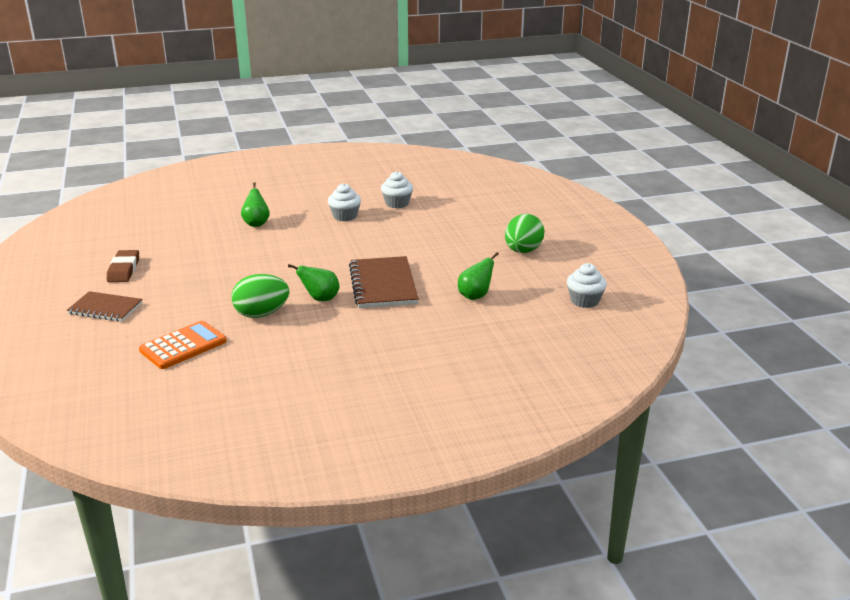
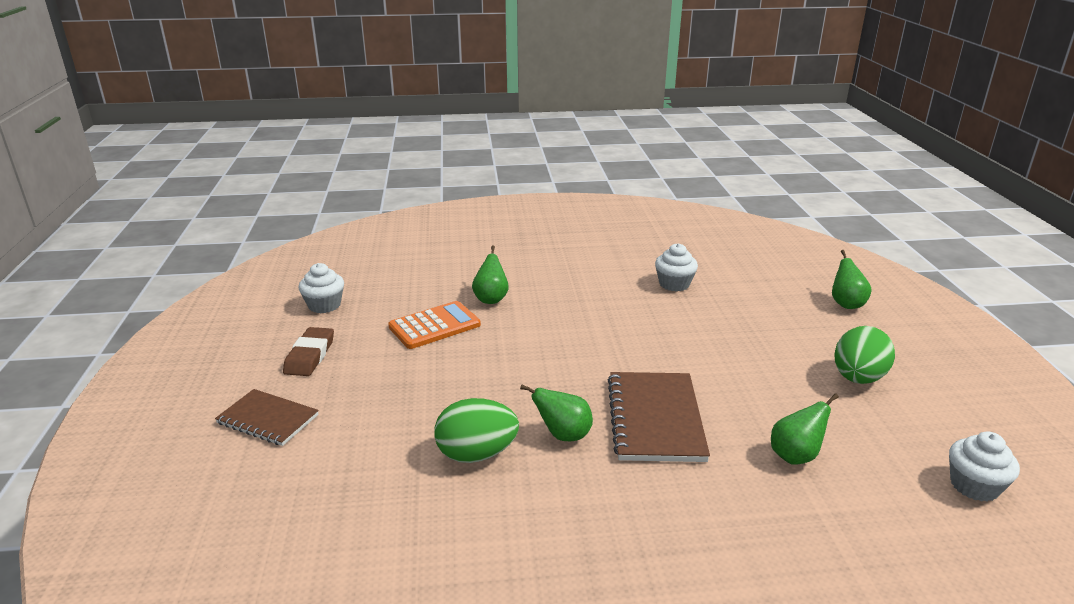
camera: 10 degrees right, 0 degrees up
(183, 346) = (354, 504): orange calculator -> orange calculator (434, 326)
(345, 216) = (605, 298): white cupcake -> white cupcake (324, 305)
(522, 207) = (846, 304): none -> green pear

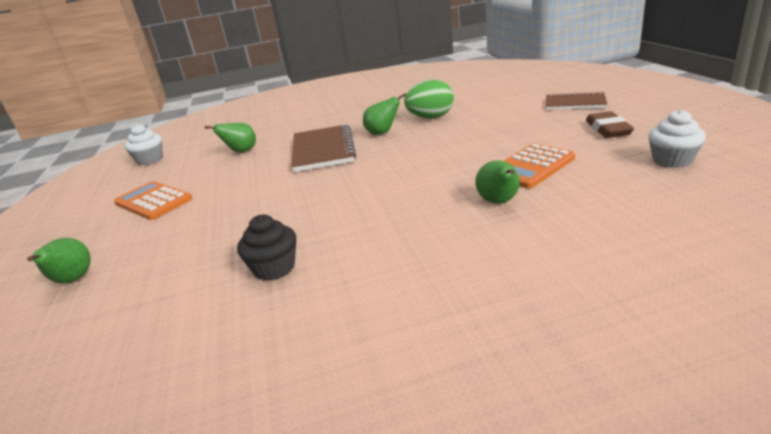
camera: 175 degrees right, 0 degrees up
(674, 284) = (274, 268): white cupcake -> black cupcake
(857, 378) = (153, 201): green egg -> orange calculator

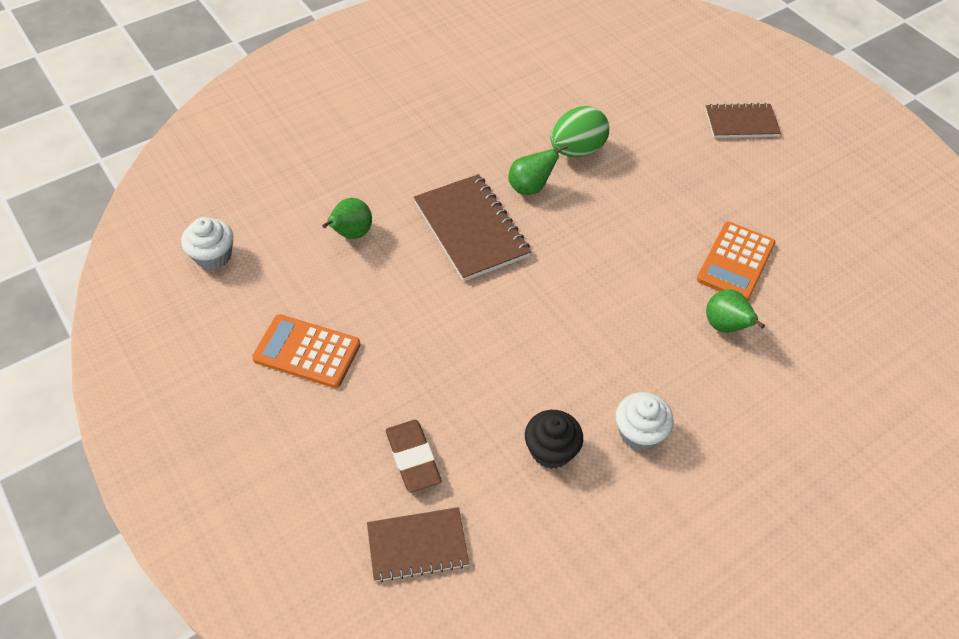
camera: 25 degrees left, 25 degrees up
(72, 280) = (328, 499): green pear -> none
(100, 319) = (417, 545): none -> brown notebook
(608, 129) = (791, 185): brown eraser -> brown eraser (413, 458)
(672, 160) = (863, 247): white cupcake -> white cupcake (639, 432)

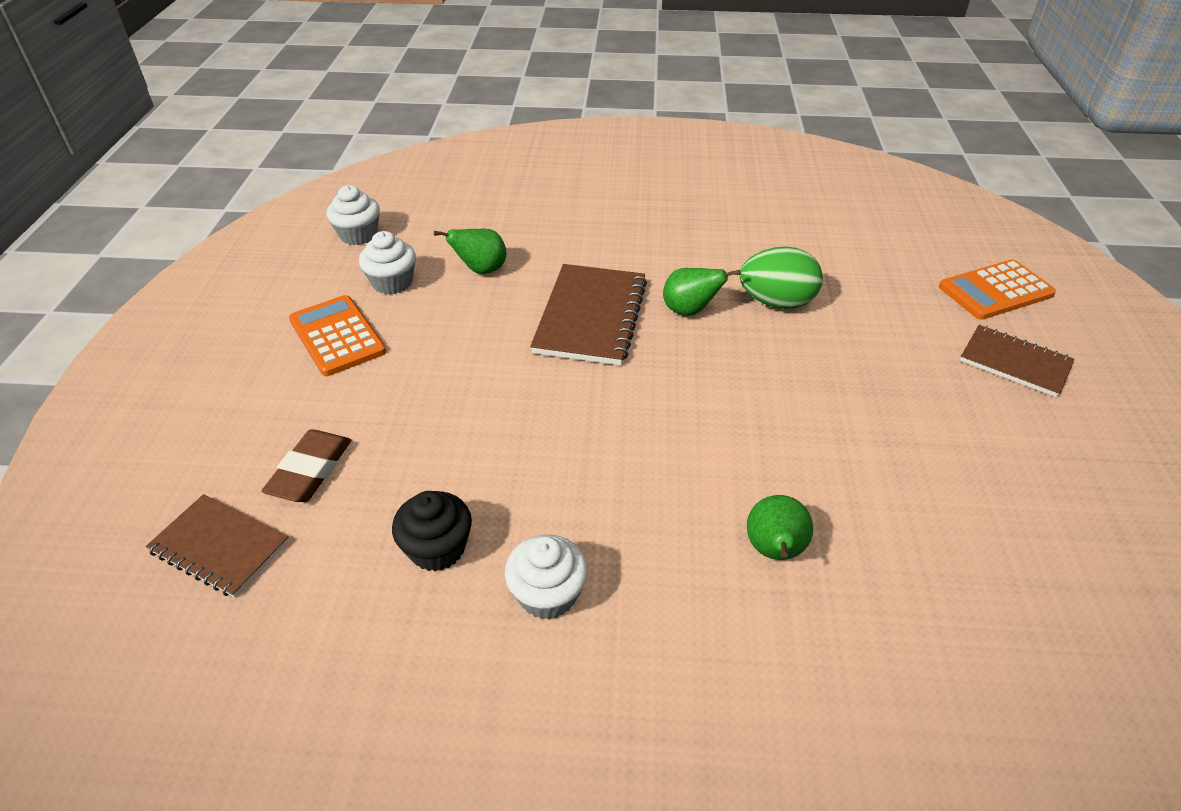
camera: 40 degrees right, 10 degrees down
(295, 283) = (392, 283): none -> white cupcake
(735, 262) = (860, 493): orange calculator -> orange calculator (995, 291)

